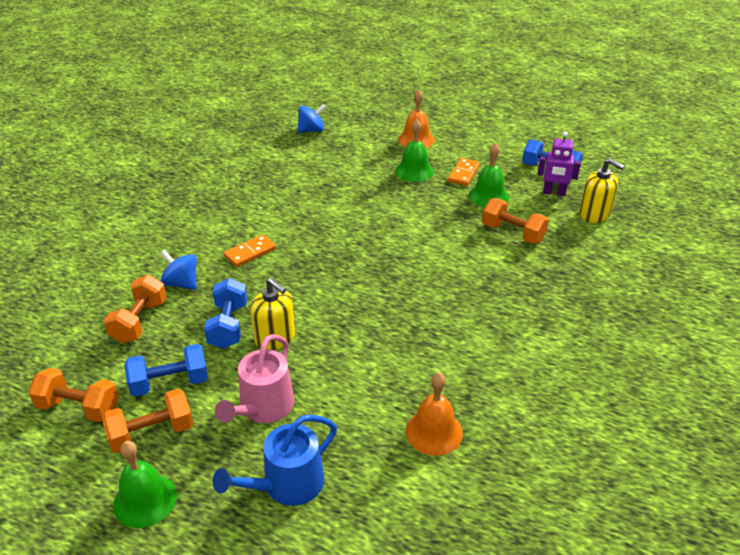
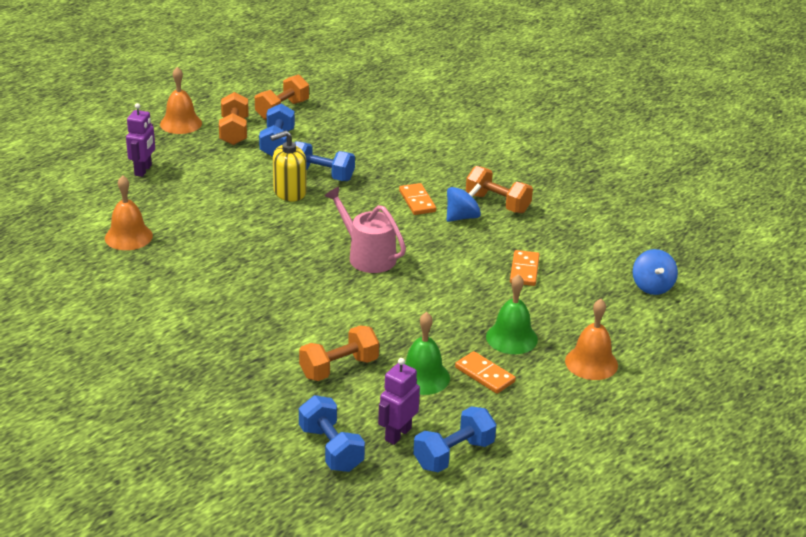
camera: 110 degrees right, 5 degrees down
(139, 321) = (358, 140): orange dumbbell -> orange dumbbell (497, 203)
(145, 500) = (181, 123): green bell -> orange bell
(181, 283) = (394, 163): blue spinning top -> blue spinning top (462, 217)
(263, 407) = (219, 174): pink watering can -> pink watering can (367, 256)
(287, 484) = (143, 170): blue watering can -> purple robot
(326, 180) = (524, 270): none -> orange domino
(594, 214) = (331, 449): yellow soap dispenser -> blue dumbbell

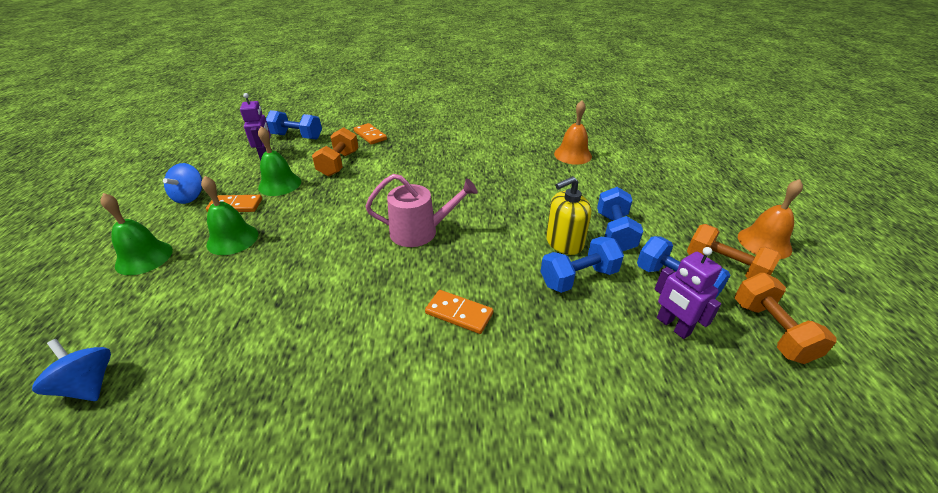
camera: 135 degrees right, 5 degrees up
(143, 170) = (671, 191): purple robot -> purple robot (673, 326)
(289, 192) = (564, 242): yellow soap dispenser -> yellow soap dispenser turned 135 degrees counterclockwise
(453, 454) = (222, 163): blue dumbbell -> blue dumbbell (615, 232)
(462, 217) = (392, 327): blue spinning top -> blue spinning top (190, 197)
(497, 203) = (376, 380): orange dumbbell -> none
(524, 270) = (267, 306): orange domino -> orange domino (370, 135)
(591, 363) = (144, 257): orange bell -> green bell

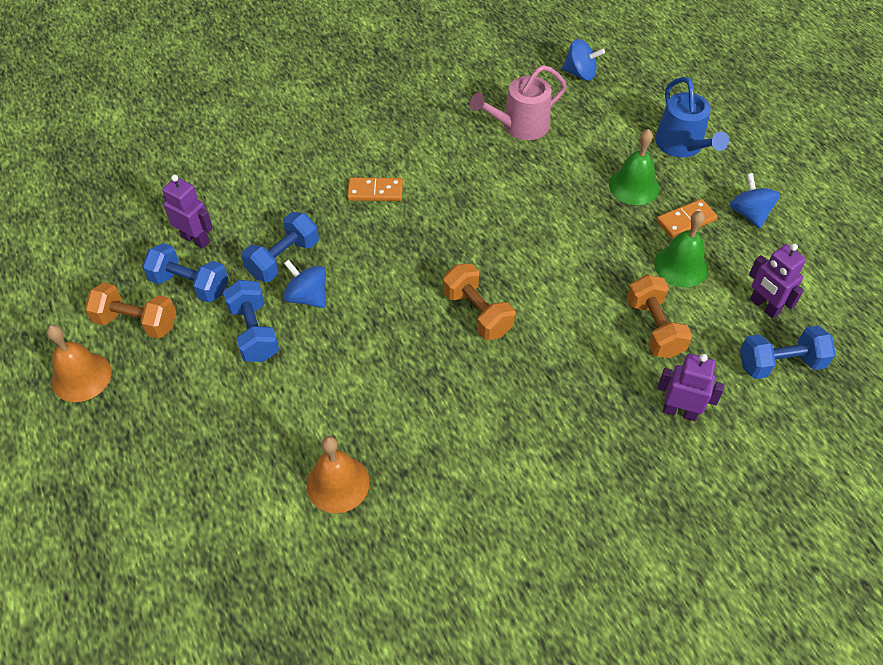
camera: 155 degrees right, 15 degrees up
(144, 257) = (682, 145): green bell -> blue watering can
(370, 135) = (679, 411): orange domino -> purple robot
(420, 231) = (464, 258): pink watering can -> pink watering can (520, 126)
(564, 242) = (307, 297): yellow soap dispenser -> blue spinning top
(771, 331) = (111, 263): orange dumbbell -> orange dumbbell (477, 313)

